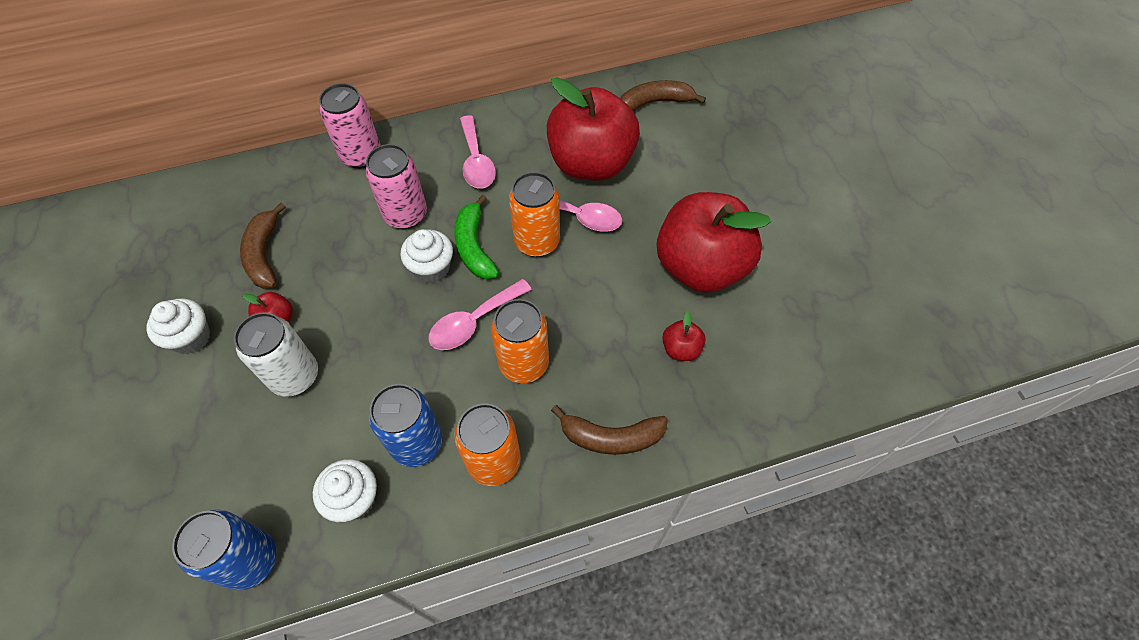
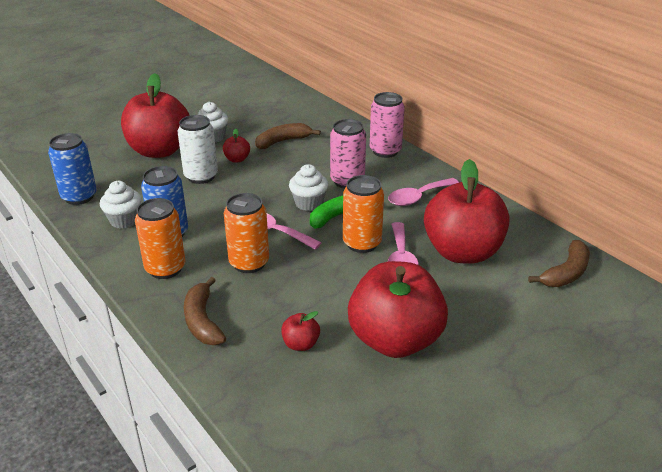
camera: 70 degrees right, 25 degrees down
(182, 420) = (159, 150): none -> red apple
(655, 102) = (566, 273): brown banana -> brown banana turned 75 degrees clockwise

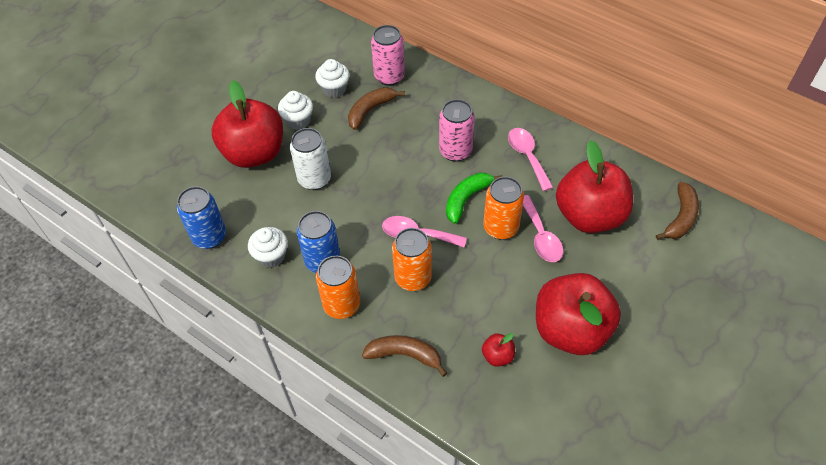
camera: 15 degrees left, 20 degrees up
(202, 321) = (404, 355): brown banana -> brown banana turned 135 degrees clockwise
(237, 159) = (338, 147): red apple -> none
(309, 203) = (432, 189): white cupcake -> white cupcake (334, 89)
(385, 151) = (474, 101): pink can -> pink can (389, 76)
(418, 197) = (527, 156): pink spoon -> pink spoon turned 120 degrees clockwise

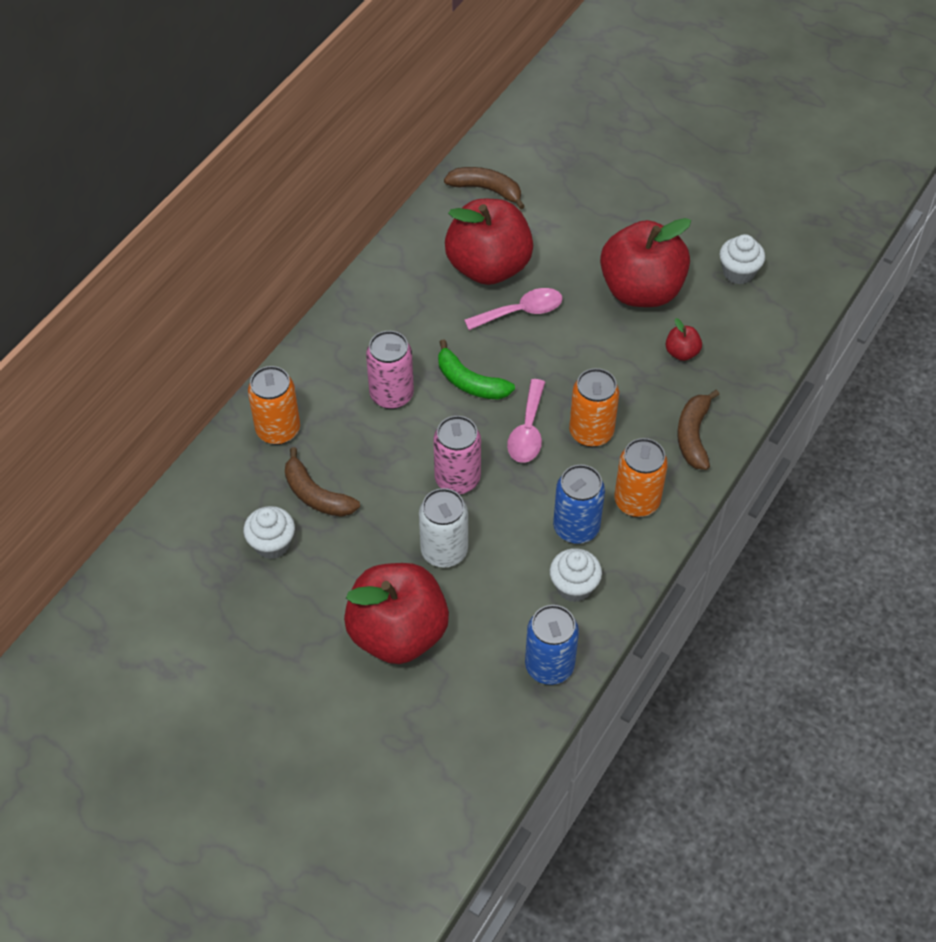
camera: 95 degrees left, 0 degrees up
(298, 121) = (335, 584): white cupcake -> white cupcake (738, 272)
(389, 76) = (249, 476): pink can -> pink can (457, 479)
(500, 227) = (511, 349): orange can -> orange can (278, 430)
(527, 156) = (399, 321): pink spoon -> none

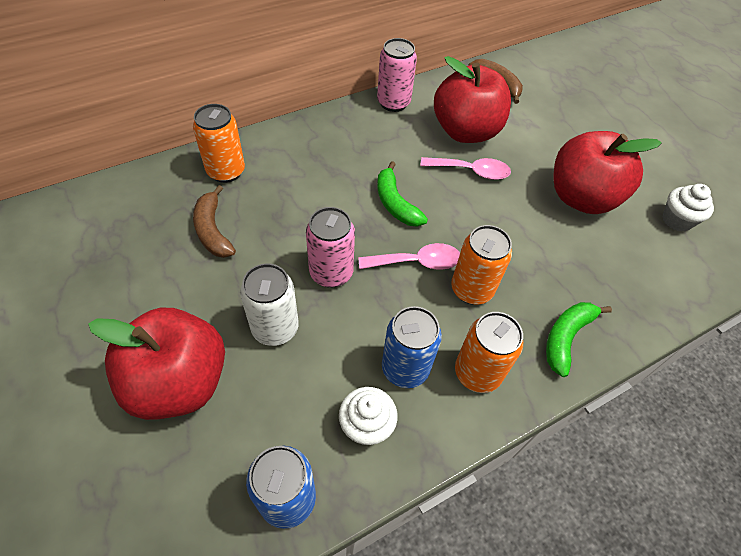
camera: 25 degrees right, 0 degrees up
(272, 544) = (148, 251): white cupcake -> none
(391, 395) = (328, 185): pink can -> pink can (393, 103)
(527, 431) = (417, 262): pink spoon -> pink spoon turned 135 degrees counterclockwise
(681, 352) = (592, 261): red apple -> none
(693, 435) = (566, 338): brown banana -> green banana

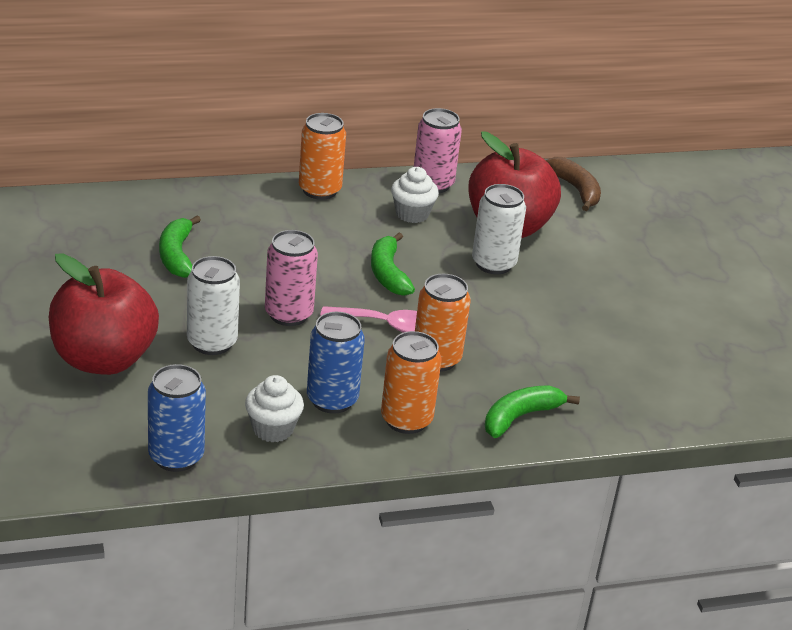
camera: 15 degrees right, 20 degrees down
(212, 230) = (176, 255): brown banana -> green banana
(226, 171) = (209, 209): orange can -> orange can (319, 190)
(471, 171) = (493, 264): pink spoon -> white can
(581, 198) = (615, 313): red apple -> none
(677, 220) = (722, 355): white cupcake -> white cupcake (412, 214)

